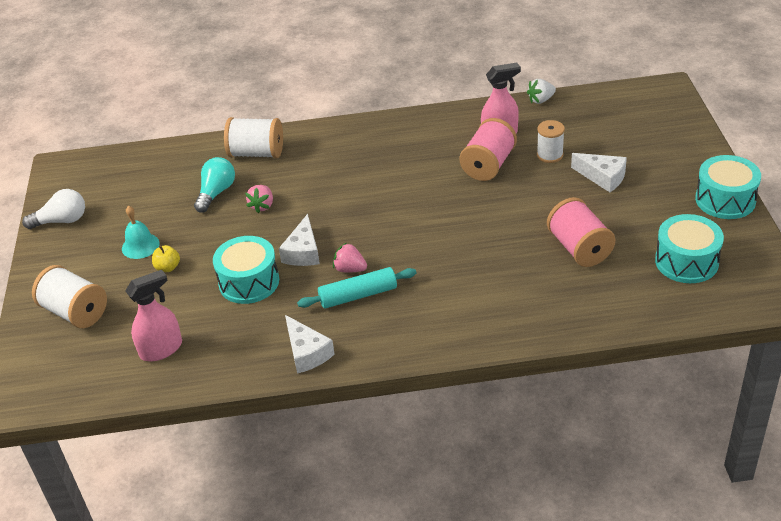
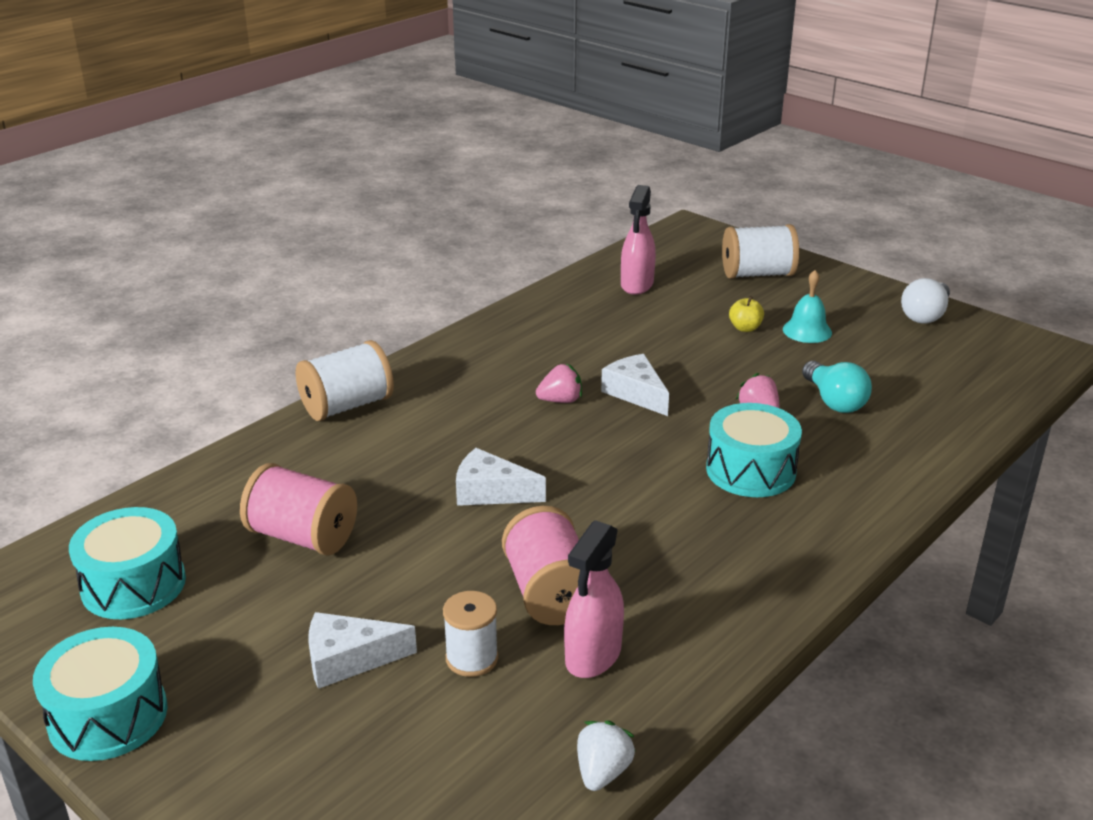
camera: 135 degrees right, 10 degrees down
(249, 282) = (646, 350): turquoise drum -> turquoise drum (750, 470)
(256, 153) = (879, 460): white spool -> white spool (347, 406)
(307, 352) = (504, 330): white cheese -> white cheese (491, 492)
(358, 295) = (518, 384): turquoise rolling pin -> none

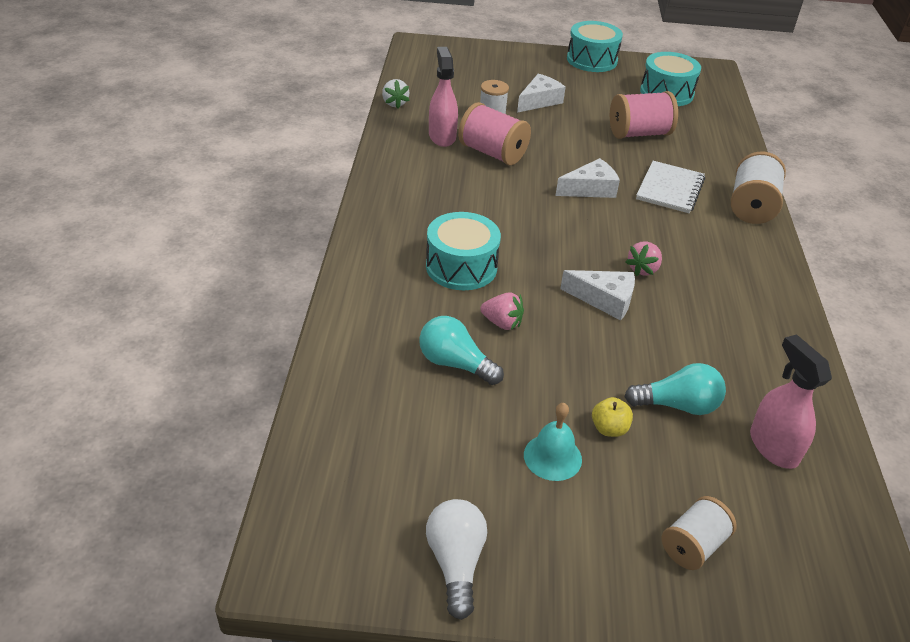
camera: 140 degrees right, 10 degrees up
(398, 455) = (670, 189): none -> white notebook
(673, 320) = (677, 405): none -> turquoise light bulb
(757, 274) = (693, 545): white spool -> white spool, size x0.65

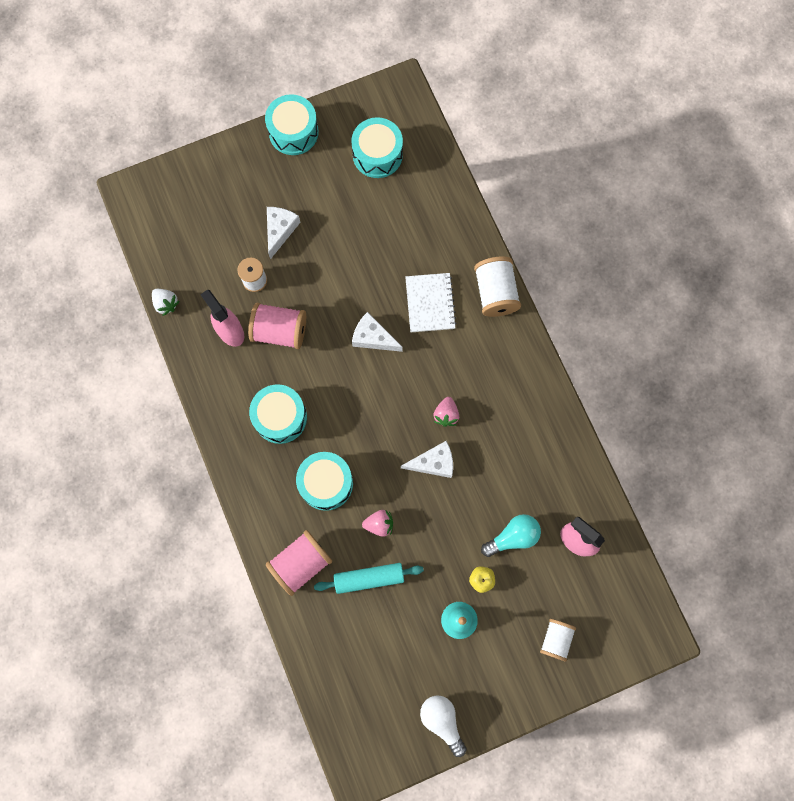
camera: 25 degrees left, 35 degrees up
(448, 204) = (280, 417): none -> turquoise drum
(455, 364) = (369, 578): turquoise light bulb -> turquoise rolling pin
(590, 189) = (373, 337): white cheese -> white cheese turned 105 degrees counterclockwise
(639, 133) = (379, 235): pink spool -> pink spool (301, 563)

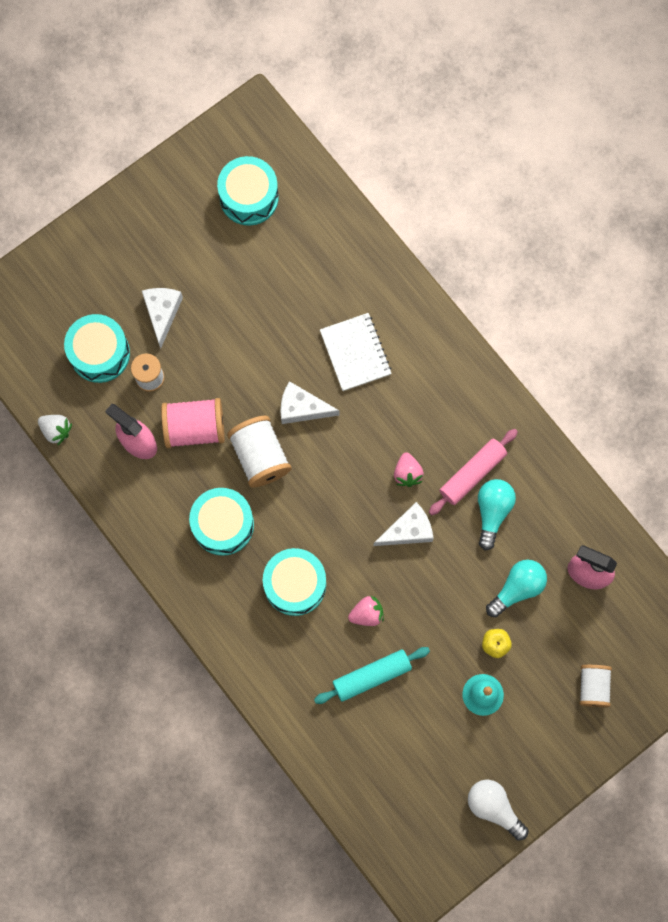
camera: 15 degrees left, 0 degrees up
(293, 132) = (145, 195): turquoise drum -> turquoise drum (99, 353)
(301, 563) = (292, 680): pink spool -> none
(495, 293) = (425, 322): white spool -> white spool (260, 456)
(500, 429) = (472, 473): none -> pink rolling pin
(509, 466) = (492, 512): none -> turquoise light bulb

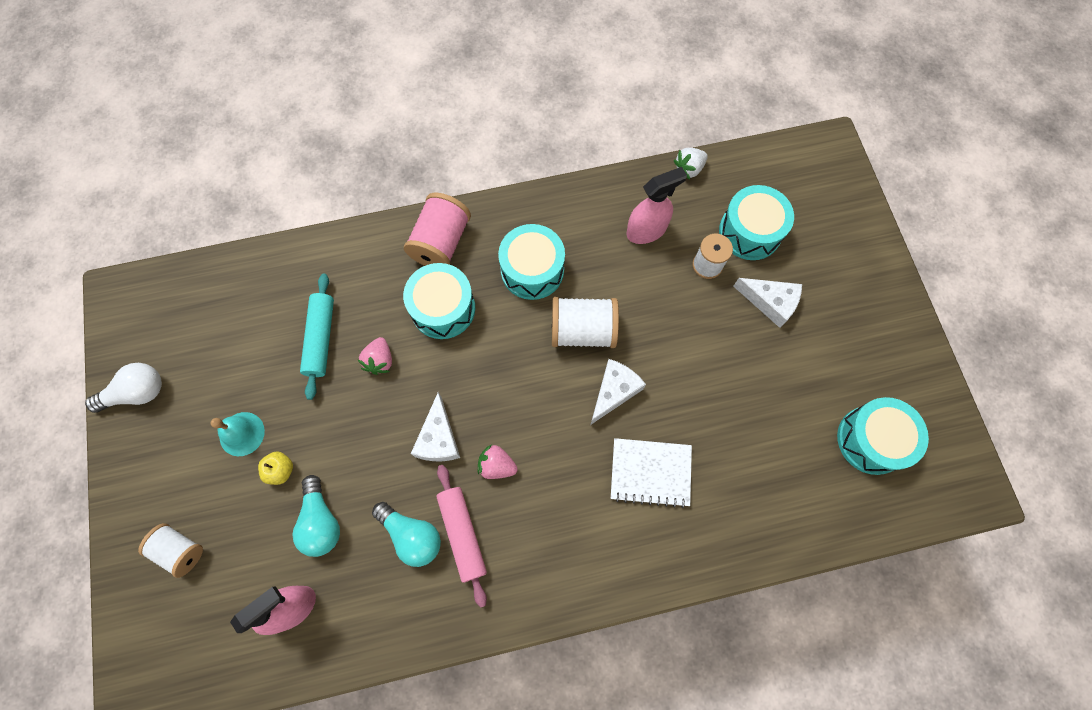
camera: 115 degrees right, 5 degrees down
(195, 428) = (638, 284): pink spool -> pink spool (441, 242)

